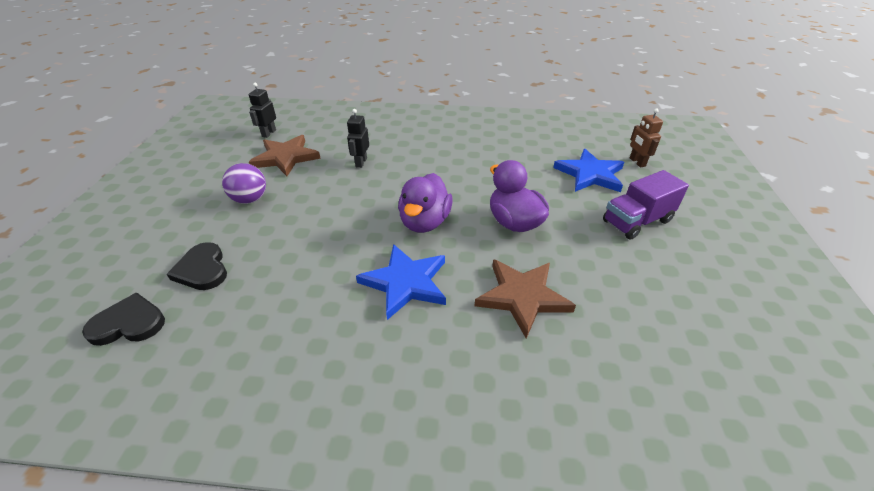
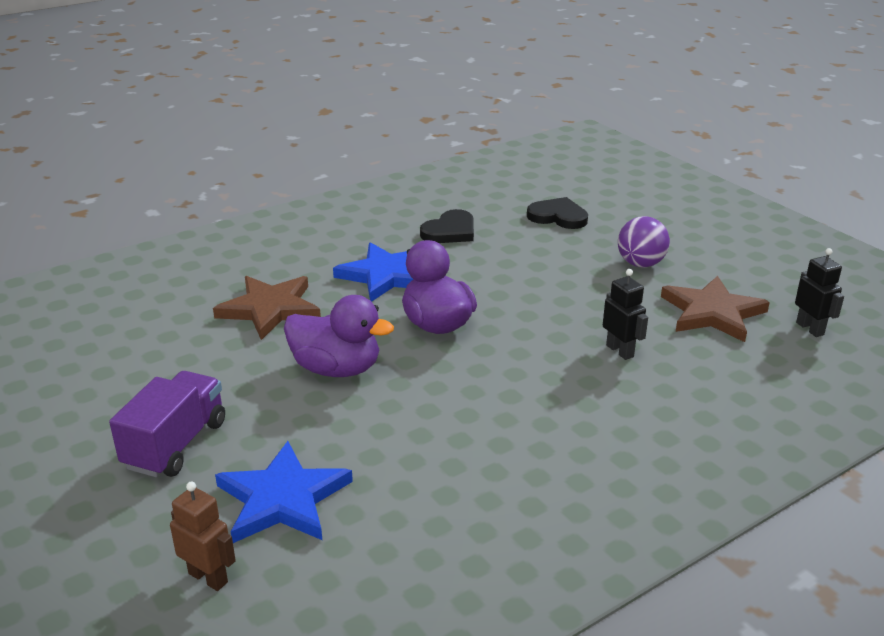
camera: 140 degrees right, 10 degrees down
(129, 323) = (539, 184): black heart -> black heart (450, 231)

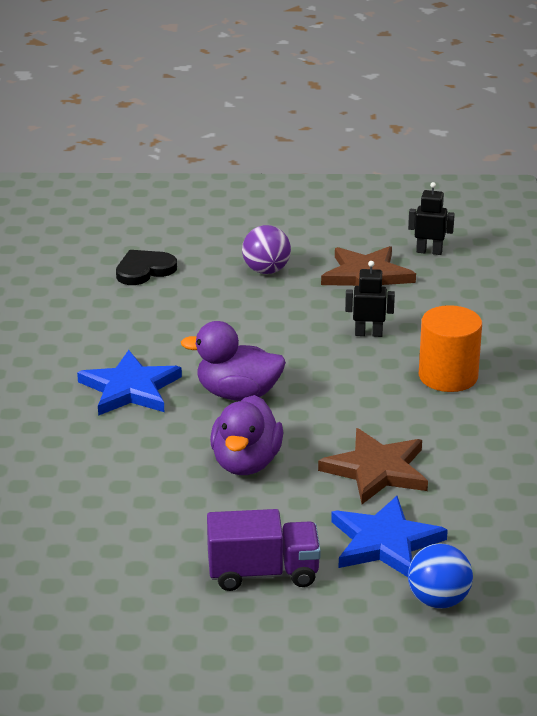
camera: 55 degrees left, 0 degrees up
(176, 444) = (263, 573): purple truck -> purple truck turned 120 degrees clockwise
(208, 577) = (438, 600): brown robot -> blue ball
(270, 309) = (110, 465): brown star -> brown star (376, 470)
(337, 369) = (246, 463): purple duck -> purple duck turned 135 degrees clockwise
(450, 231) = (97, 329): black heart -> none
(613, 425) = (448, 376): none -> orange cylinder

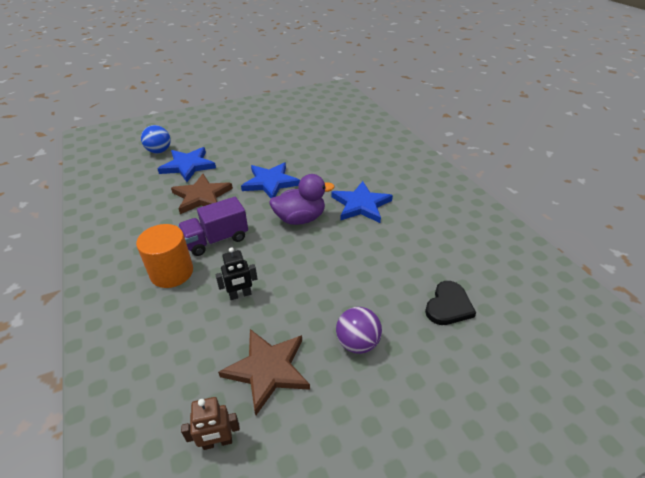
camera: 155 degrees right, 10 degrees up
(246, 463) = (270, 182): purple duck -> blue star
(263, 573) = (236, 143): purple truck -> purple truck (216, 239)
(429, 251) = (217, 442): black robot -> brown robot

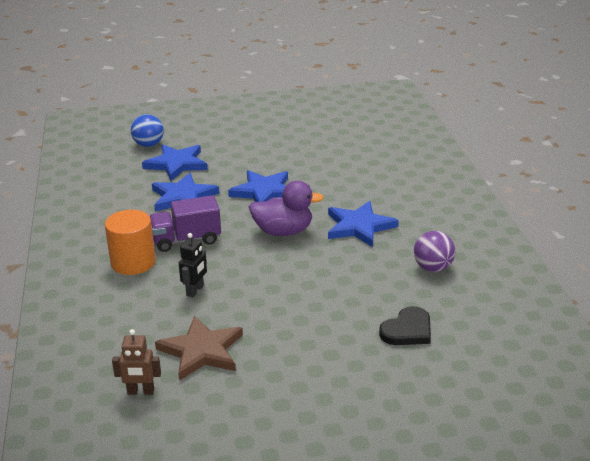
camera: 15 degrees right, 10 degrees down
(202, 196) = (183, 197): brown star -> blue star
(240, 295) = (195, 290): black robot -> black robot turned 60 degrees counterclockwise
(357, 342) = (296, 345): purple ball -> purple ball (433, 268)

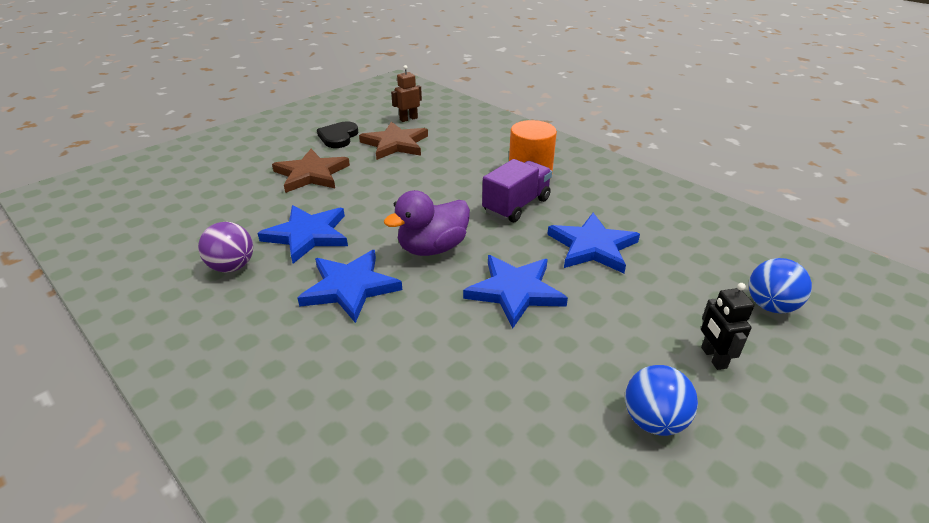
camera: 145 degrees right, 5 degrees up
(176, 164) = (679, 289): blue star -> blue star (308, 235)
(195, 290) = (449, 172): black robot -> black robot (713, 358)
(271, 135) = (653, 421): none -> blue ball
(321, 340) = (311, 174): none -> brown star
(407, 330) = (239, 202): black heart -> black heart (338, 137)

